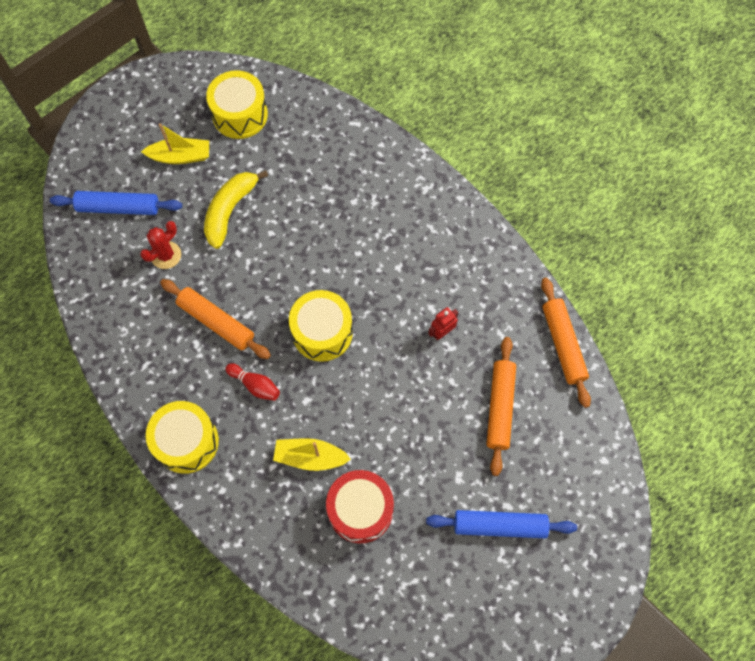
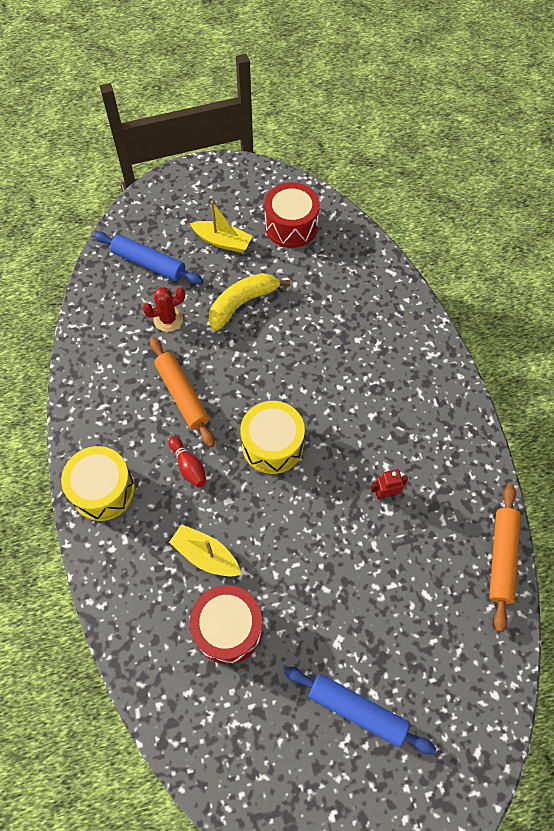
camera: 25 degrees right, 5 degrees down
(240, 114) = (291, 226): yellow drum -> red drum
(500, 407) = (410, 591): orange rolling pin -> none

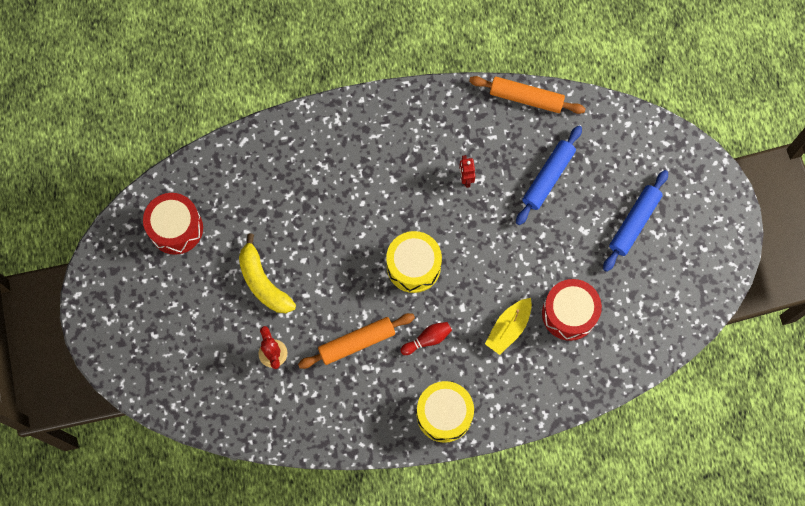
camera: 85 degrees left, 10 degrees up
(149, 263) = (204, 371): blue rolling pin -> blue rolling pin (548, 178)
(222, 241) = (186, 297): yellow boat -> none

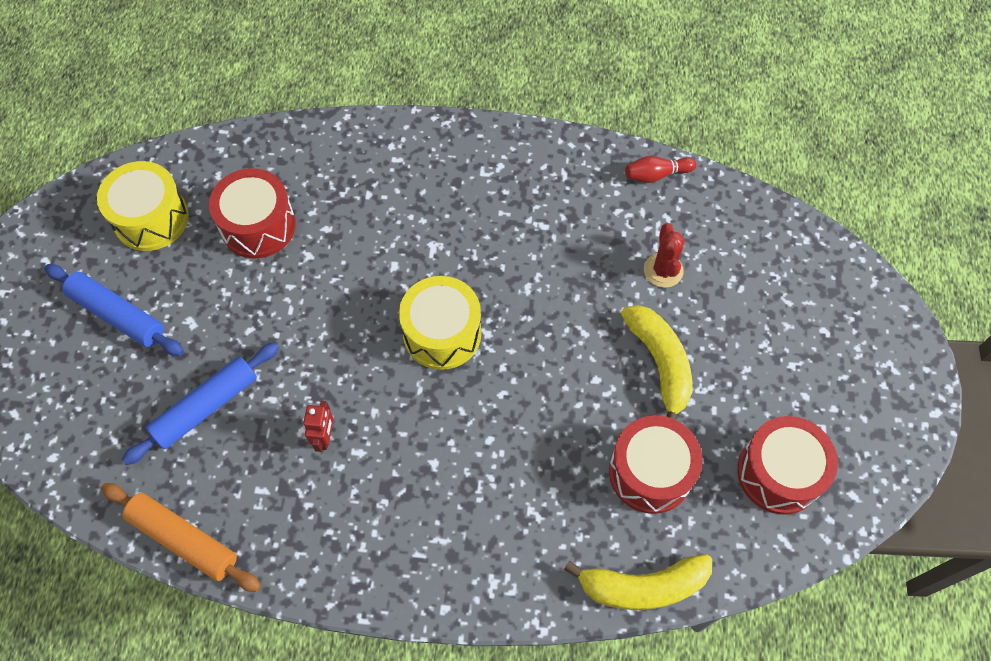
camera: 165 degrees left, 10 degrees down
(249, 140) = (642, 586): none -> yellow banana
(257, 208) = (650, 472): none -> red drum
(357, 342) = (547, 257): orange rolling pin -> none
(427, 339) = (453, 239): red bowling pin -> red bowling pin (656, 175)
(444, 414) = (460, 152): yellow drum -> yellow drum (151, 218)
(508, 328) = (343, 227): yellow boat -> none
(634, 223) = (118, 315): blue rolling pin -> blue rolling pin turned 75 degrees clockwise

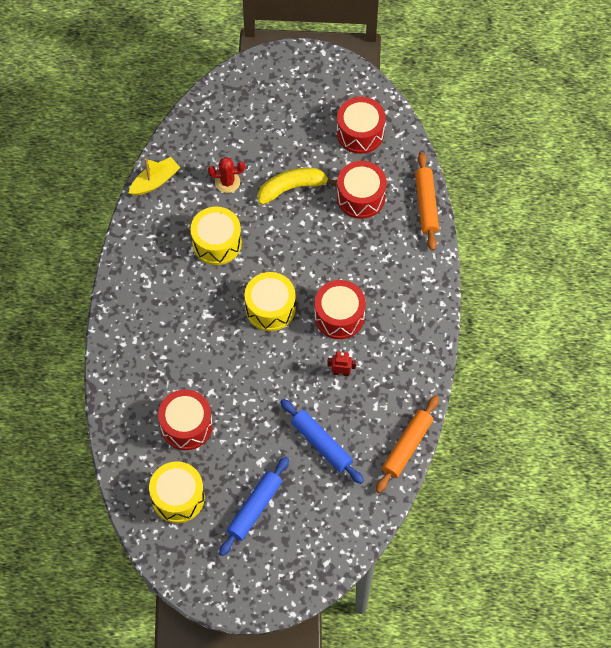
camera: 90 degrees left, 0 degrees up
(425, 435) = (339, 316): none -> red drum
(555, 258) = (217, 243): none -> yellow drum
(642, 586) = (426, 204): yellow banana -> orange rolling pin
(656, 175) = (155, 181): red bowling pin -> yellow boat

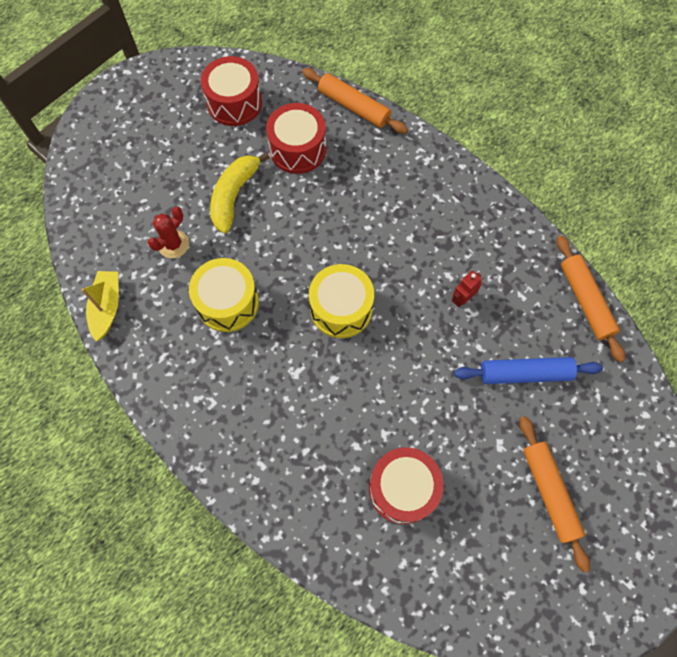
camera: 50 degrees left, 5 degrees up
(178, 497) = (479, 563): yellow drum -> none
(254, 508) = (549, 492): blue rolling pin -> orange rolling pin
(339, 316) = (402, 256): red drum -> none

